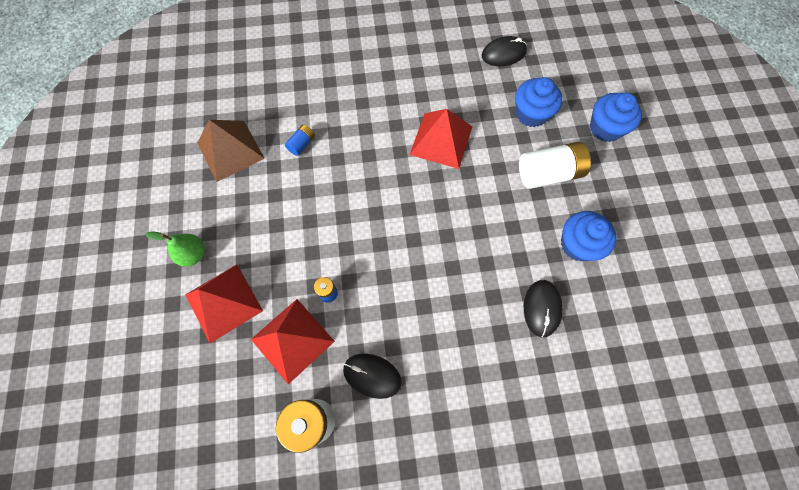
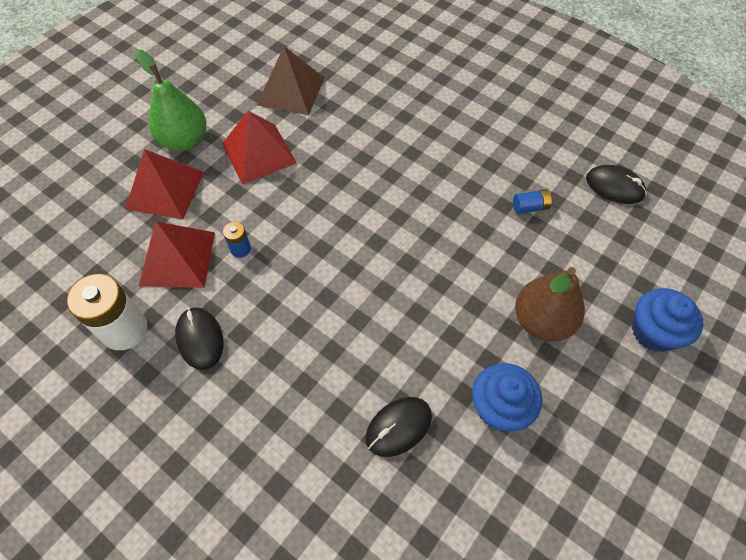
camera: 45 degrees right, 10 degrees down
(193, 254) = (184, 141): green pear -> green pear, size x1.61
(302, 144) = (347, 126): blue battery -> blue battery (530, 207)
(441, 140) = (468, 212): red pyramid -> red pyramid (259, 153)
(531, 114) = (584, 257): blue cupcake -> none
(548, 173) = (541, 321): white battery -> brown pear

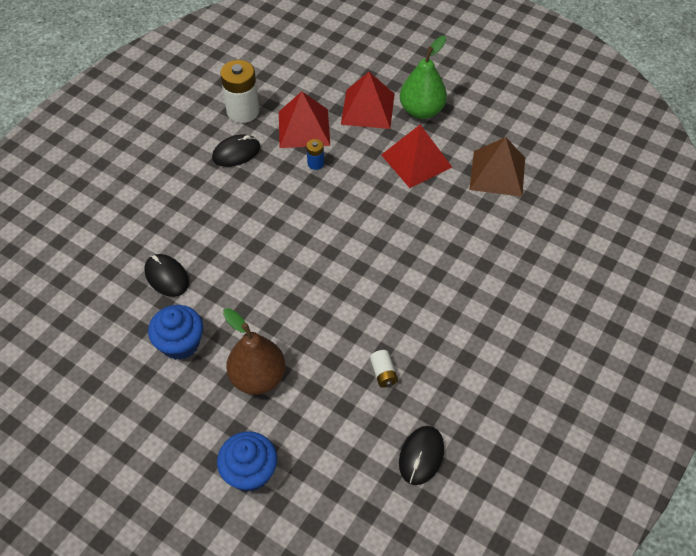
camera: 85 degrees right, 5 degrees down
(530, 207) = (383, 373): blue battery -> white battery

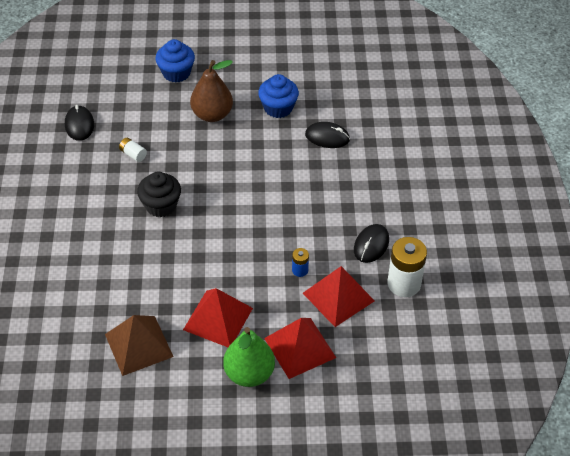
camera: 145 degrees right, 5 degrees down
(394, 292) = (161, 205): none -> black cupcake

